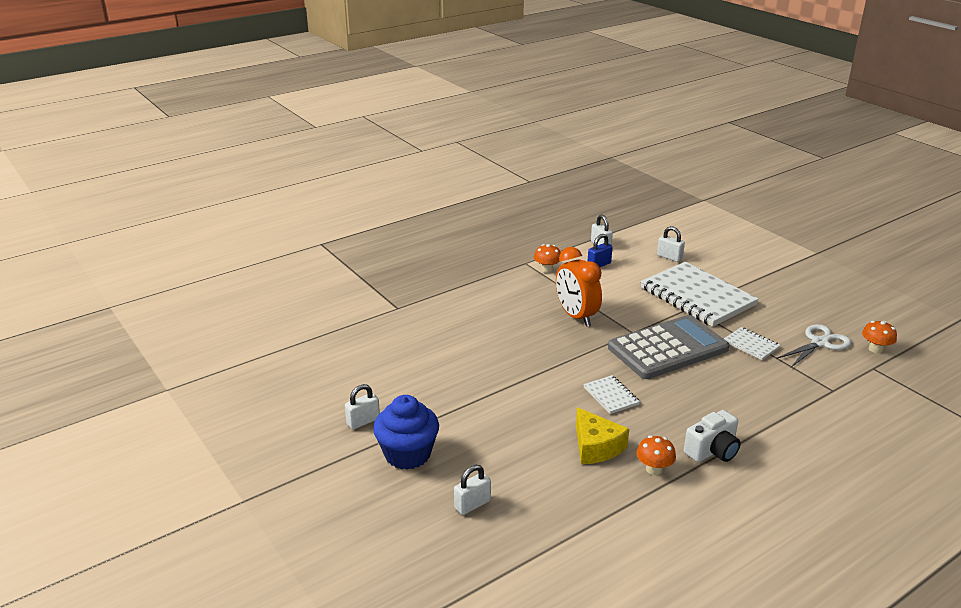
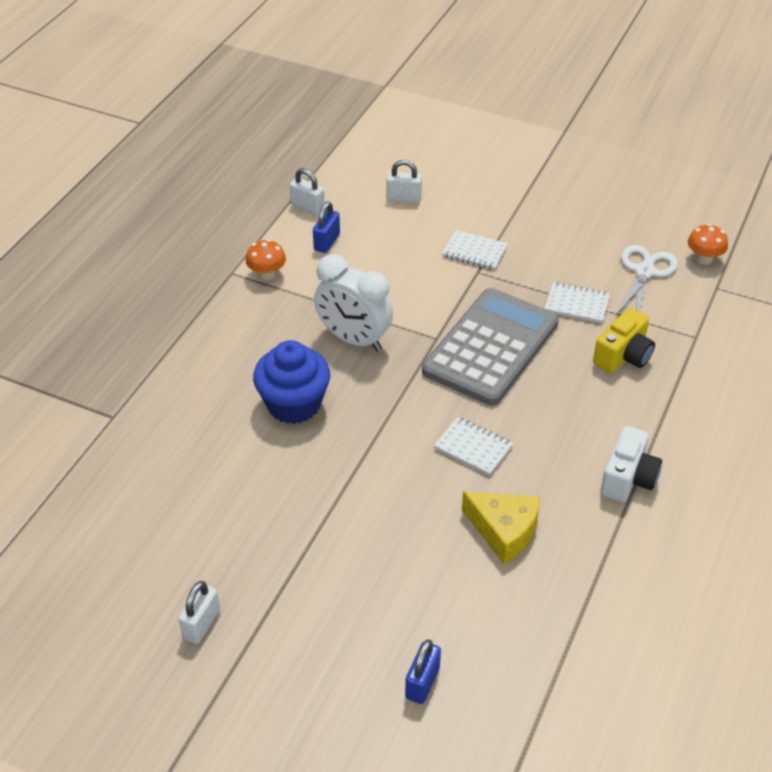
camera: 30 degrees left, 15 degrees up
(407, 454) = (294, 648): blue cupcake -> blue cupcake (294, 404)
(472, 504) = (422, 683): white padlock -> blue padlock
(576, 316) = (354, 339): orange clock -> white clock
(654, 469) = (584, 533): orange mushroom -> none
(697, 297) = (474, 252): white notebook -> white notebook, size x0.44
(764, 383) = (623, 356): none -> yellow camera

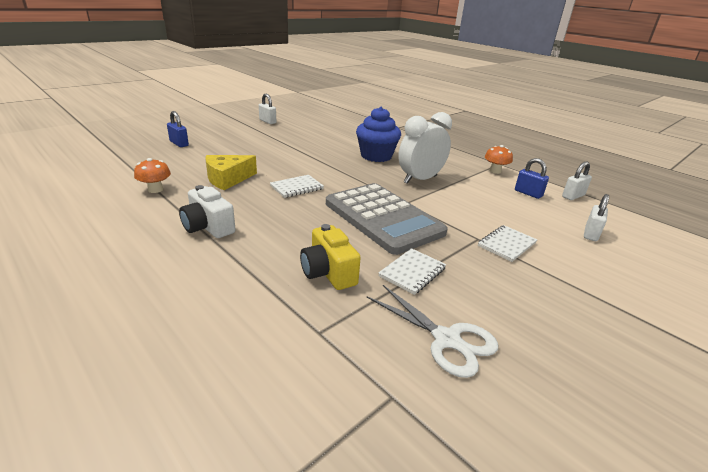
camera: 110 degrees right, 15 degrees down
(704, 259) = (458, 414): orange mushroom -> orange mushroom (155, 189)

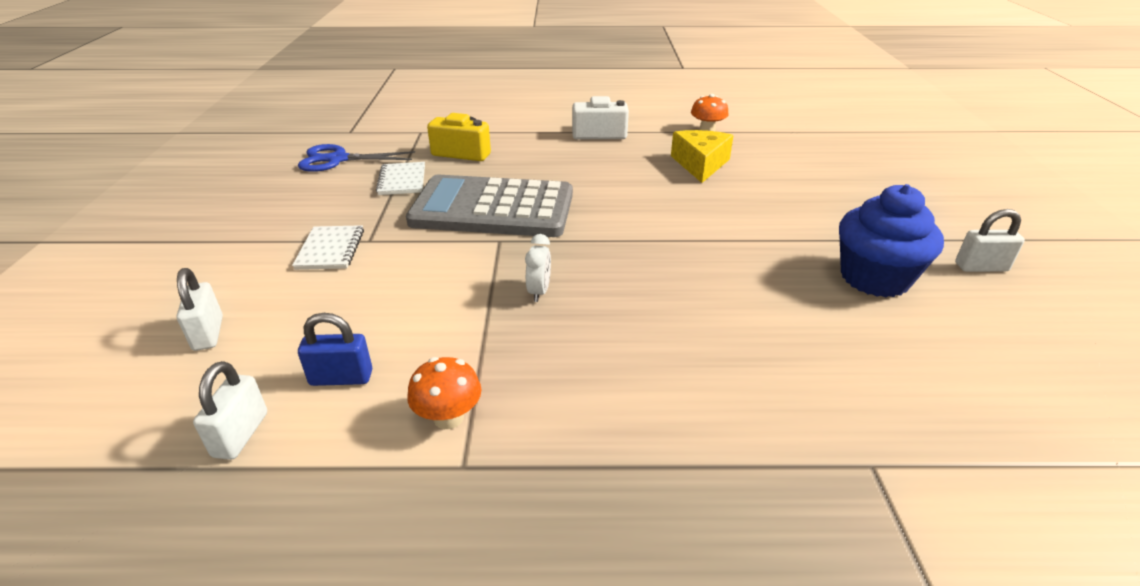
camera: 135 degrees right, 5 degrees up
(179, 143) = (861, 166): blue padlock -> none
(297, 187) = (631, 191): white notebook -> none
(376, 156) = (678, 302): blue cupcake -> blue cupcake (874, 278)
(420, 179) = (539, 292): white clock -> white clock, size x0.45
(447, 339) = (337, 159): white scissors -> blue scissors

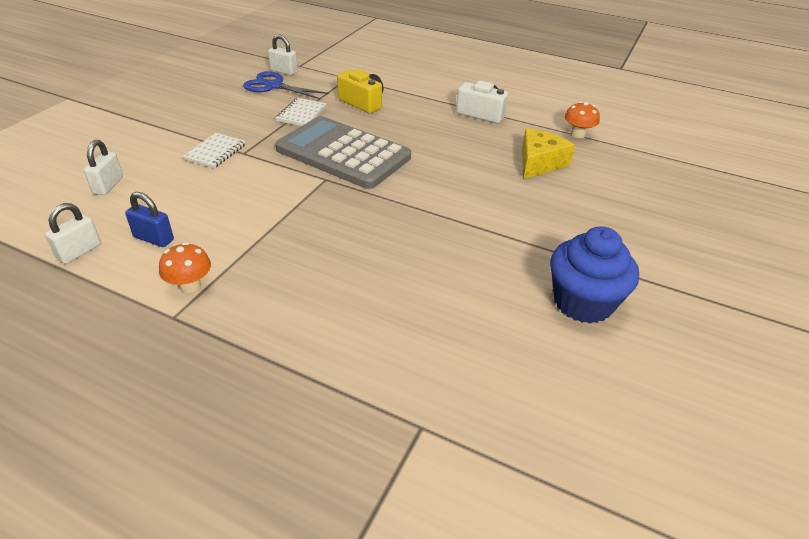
camera: 25 degrees right, 5 degrees up
(539, 292) = (317, 225): white clock -> none
(981, 267) = (694, 328): white padlock -> white padlock (284, 71)

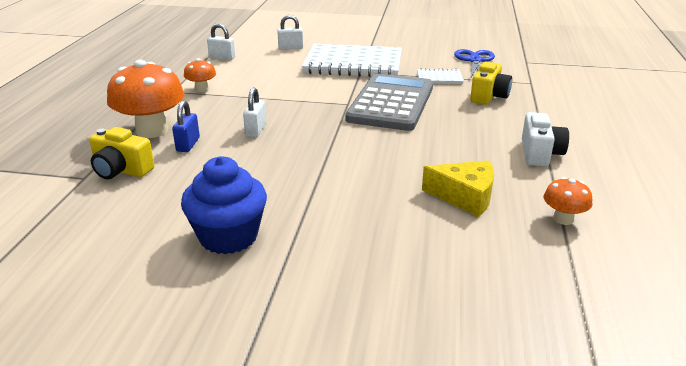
camera: 75 degrees right, 10 degrees down
(154, 238) = (243, 71): blue padlock -> blue padlock (188, 144)
(215, 152) = (353, 64): white notebook -> white notebook, size x2.27
(284, 71) = (505, 59): white padlock -> white padlock (255, 130)
(305, 347) = (152, 130): none -> orange mushroom
(414, 384) = (121, 170): none -> yellow camera

